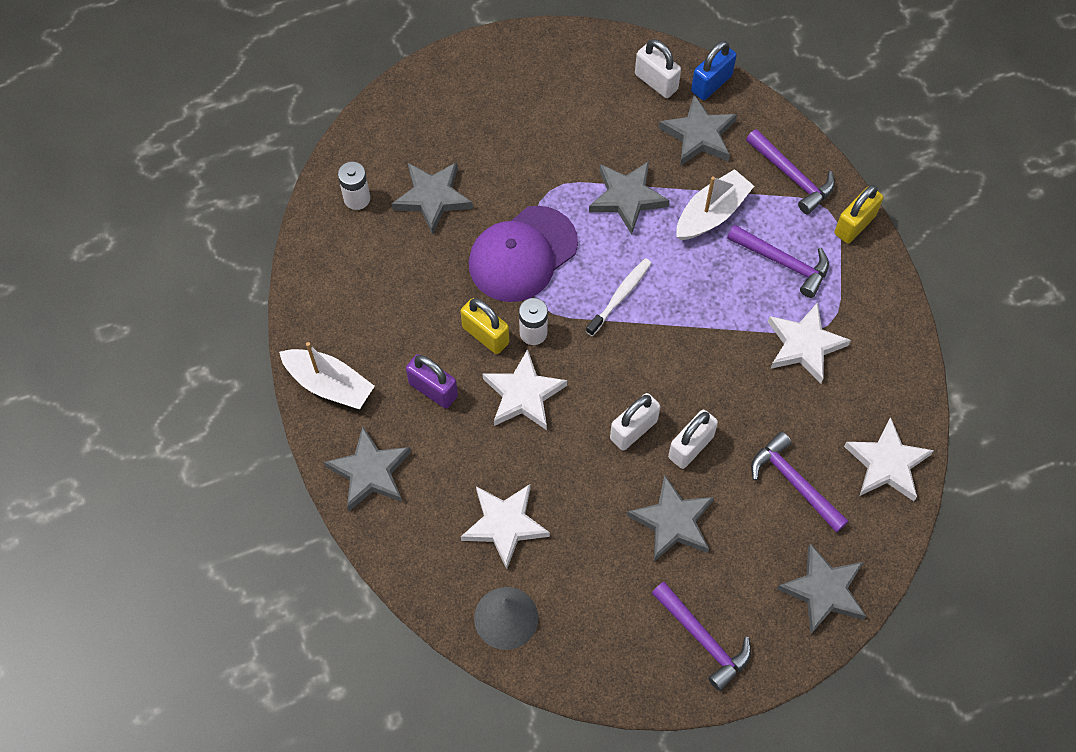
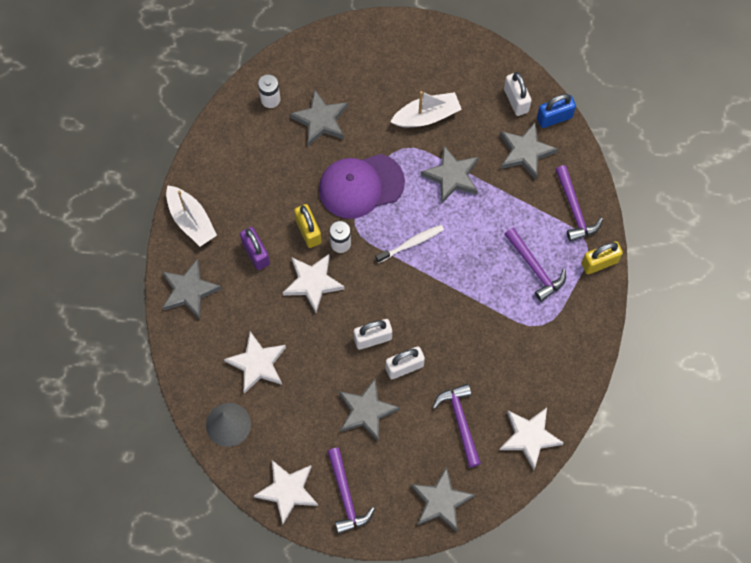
camera: 25 degrees right, 5 degrees up
(711, 213) = (504, 212): white boat -> white boat (426, 116)
(804, 345) = (518, 332): white star -> white star (287, 491)

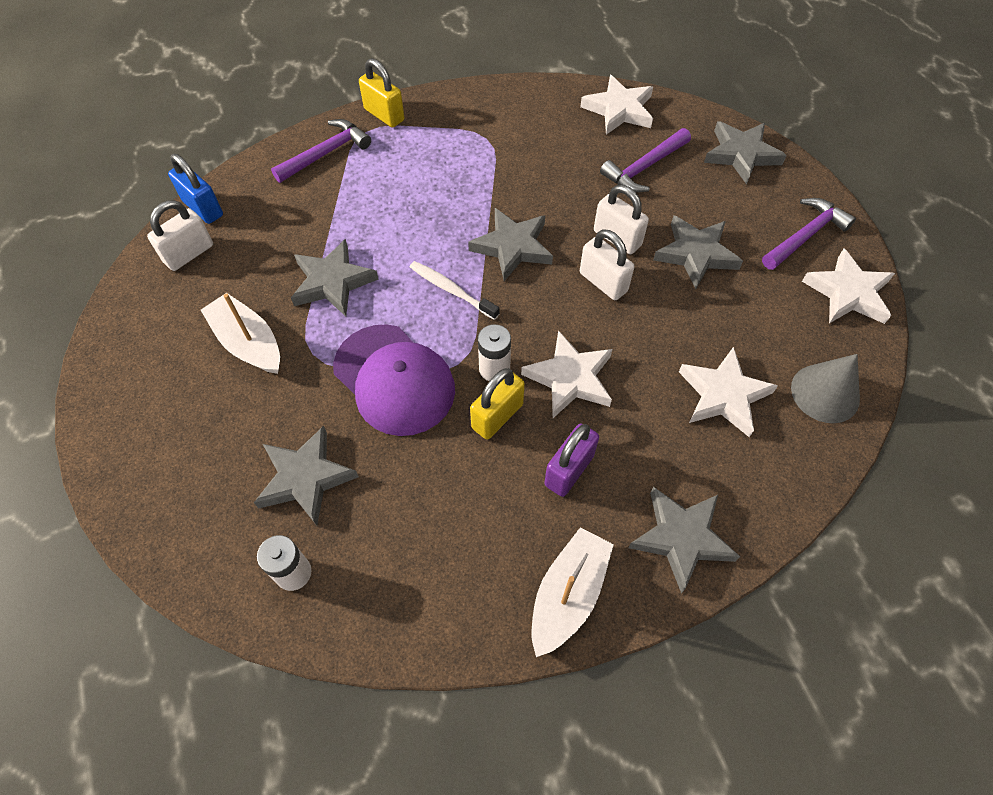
camera: 115 degrees left, 10 degrees down
(525, 152) = (265, 220): grey star -> grey star (512, 247)
(535, 268) = (420, 164): purple hammer -> none

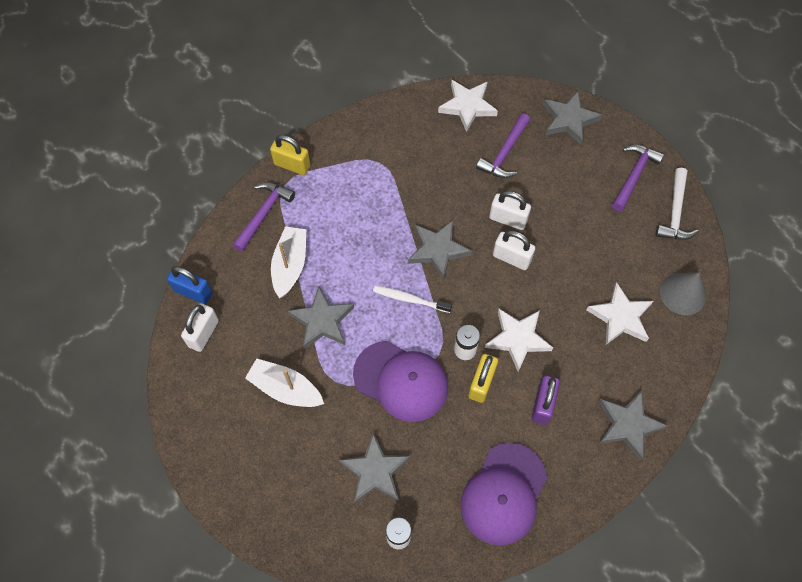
camera: 20 degrees left, 5 degrees up
(463, 568) = (504, 494): none -> purple cap
(568, 595) = (574, 487): white boat -> white boat (290, 265)
(696, 254) = (566, 214): grey star -> none
(848, 293) = (675, 213): white star -> white hammer

